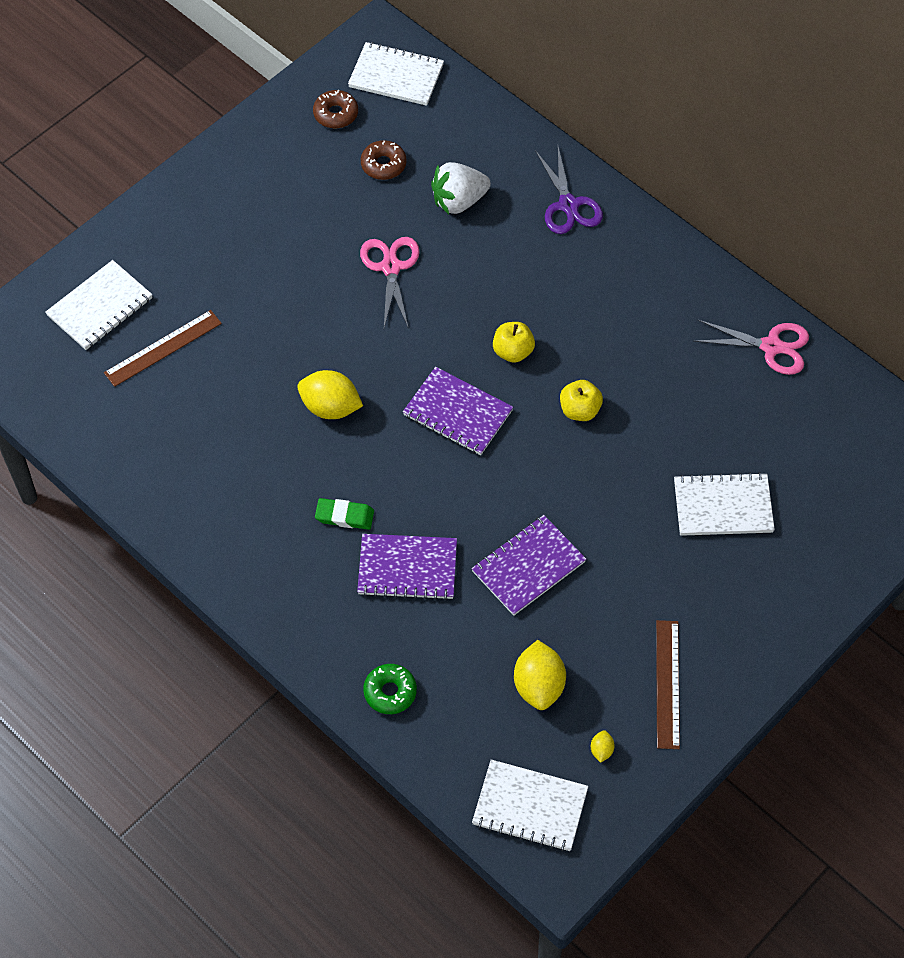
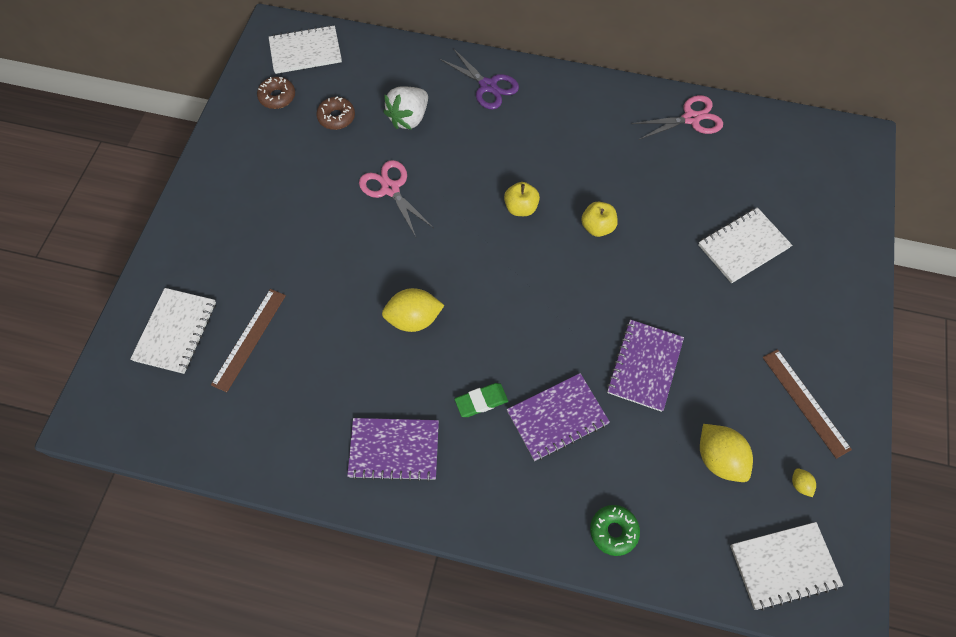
camera: 30 degrees left, 5 degrees up
(457, 413) = (512, 274): purple notebook -> purple notebook (394, 449)

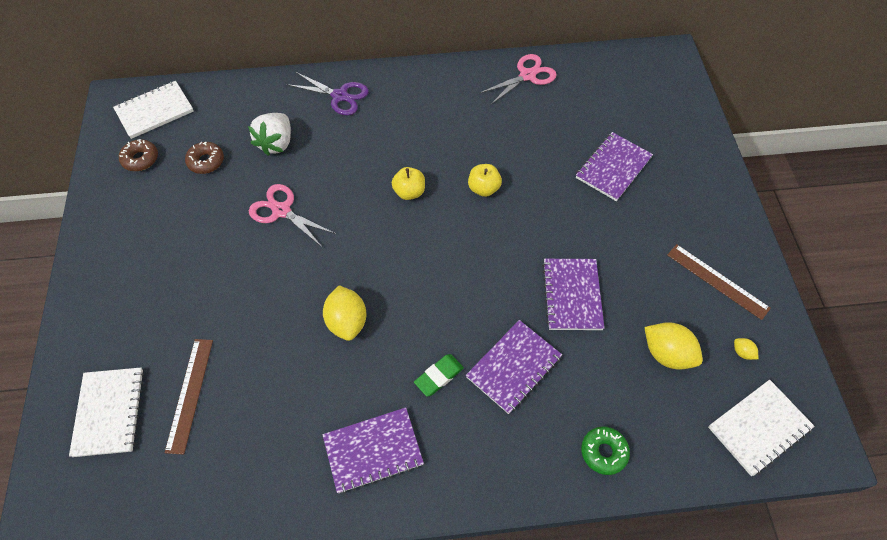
camera: 20 degrees left, 5 degrees down
(414, 319) = (347, 322): yellow lemon -> yellow lemon turned 75 degrees counterclockwise
(743, 246) = (613, 168): white notebook -> purple notebook

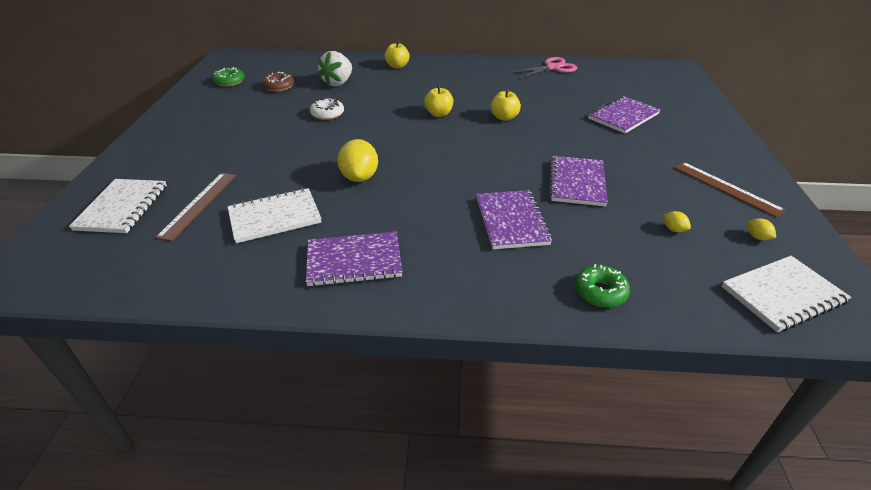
camera: 10 degrees right, 20 degrees down
(140, 159) = (229, 82): brown donut -> green donut
(155, 111) = (252, 62): white notebook -> white notebook (275, 217)
(281, 211) = (327, 114): pink scissors -> white donut
(340, 96) = (397, 66): purple scissors -> yellow apple
(439, 376) = (435, 219): green eraser -> none
(513, 367) = (511, 221): purple notebook -> purple notebook turned 60 degrees counterclockwise
(667, 354) = (673, 229): yellow lemon -> yellow lemon, size x0.45

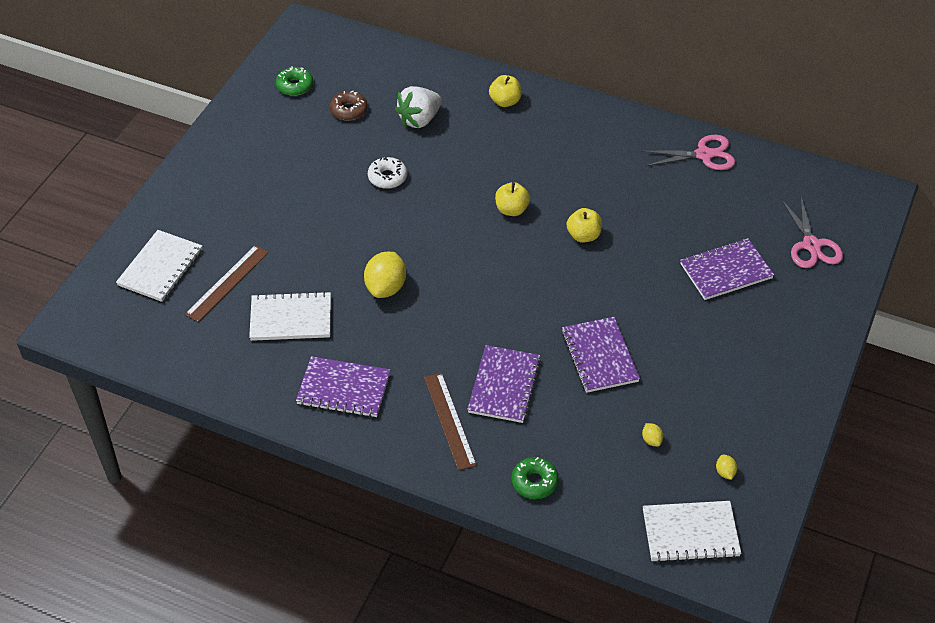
camera: 20 degrees right, 10 degrees up
(577, 182) = (599, 356): purple notebook -> purple notebook turned 45 degrees counterclockwise
(665, 94) = (811, 245): none -> pink scissors
(726, 188) = (750, 408): brown ruler -> brown ruler (449, 420)

